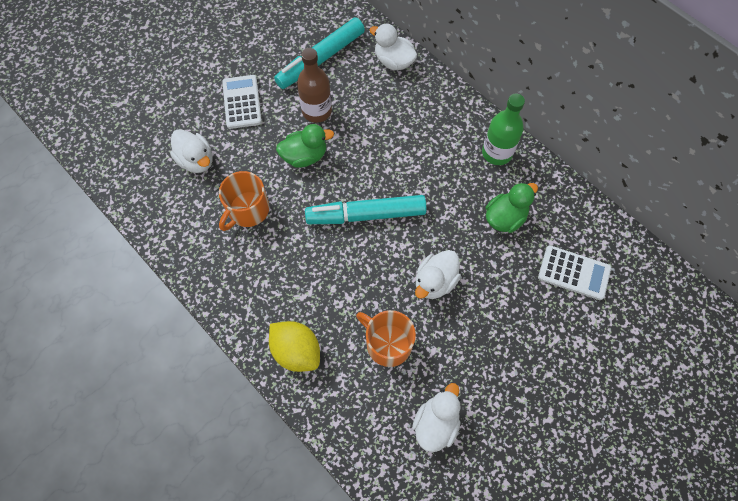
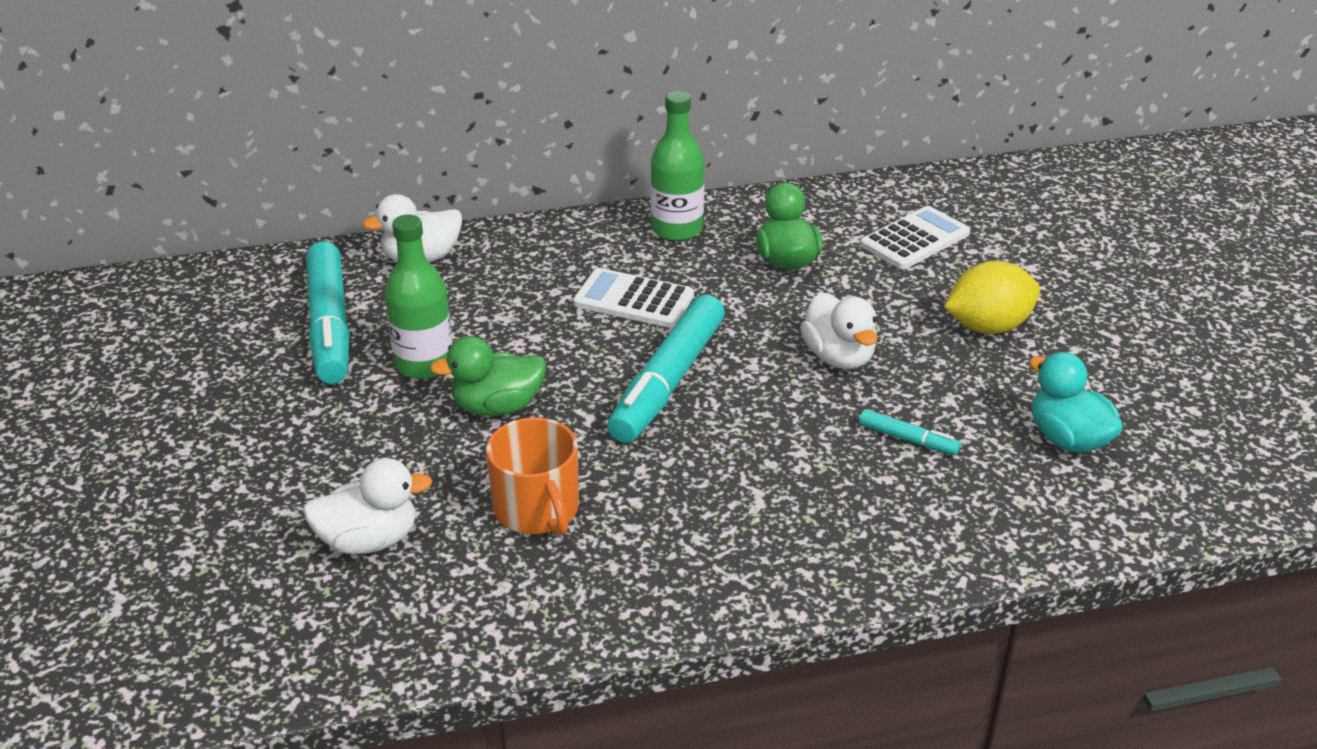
camera: 60 degrees left, 30 degrees down
(242, 102) = (309, 441): white calculator -> white calculator (633, 300)
(296, 351) = (854, 543): yellow lemon -> yellow lemon (987, 327)
(305, 156) = (497, 407): green duck -> green duck turned 120 degrees counterclockwise
(317, 111) = (424, 364): brown bottle -> green bottle
(387, 343) = (908, 439): orange mug -> turquoise marker
(436, 423) = (1067, 439): white duck -> turquoise duck

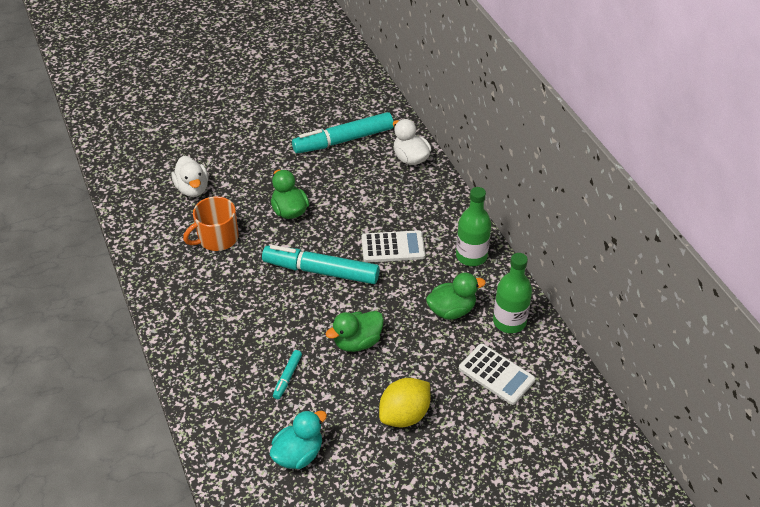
camera: 80 degrees right, 10 degrees up
(424, 364) = (319, 179): green bottle -> green bottle (509, 321)
(633, 300) = (393, 247): white calculator -> white calculator turned 75 degrees clockwise
(838, 357) = (357, 342): white duck -> green duck
(987, 327) = (404, 415): yellow lemon -> yellow lemon turned 75 degrees clockwise

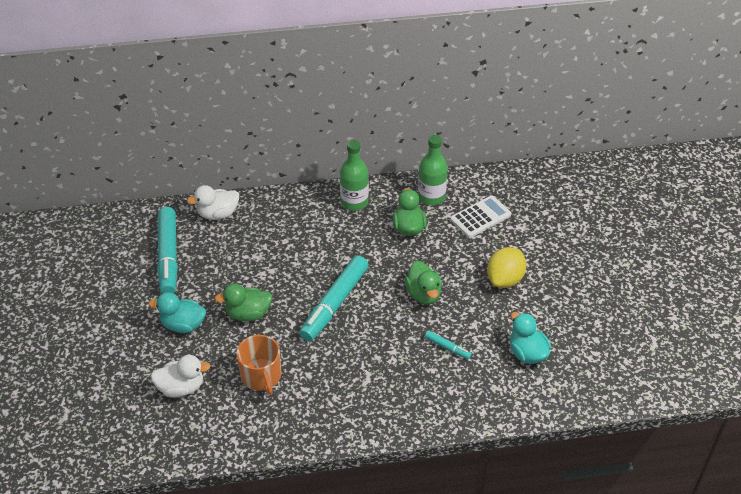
camera: 75 degrees left, 0 degrees up
(264, 171) = (183, 325): none -> turquoise duck
(393, 247) = (325, 249): white calculator -> none
(404, 415) = (505, 279): yellow lemon -> yellow lemon turned 60 degrees clockwise

